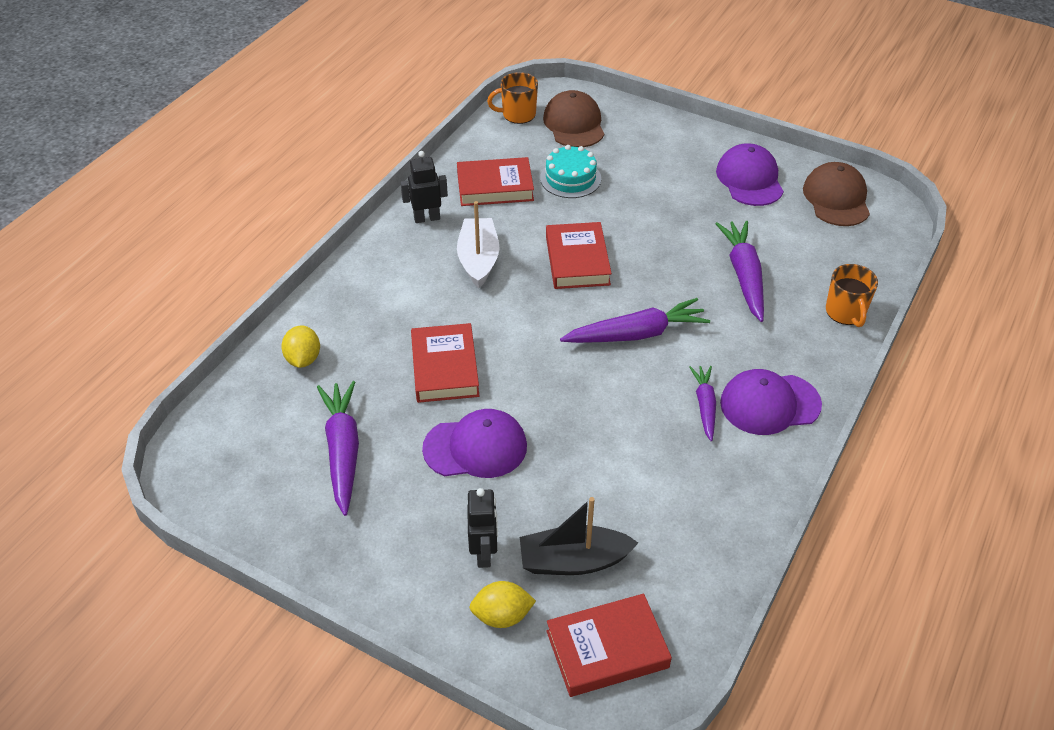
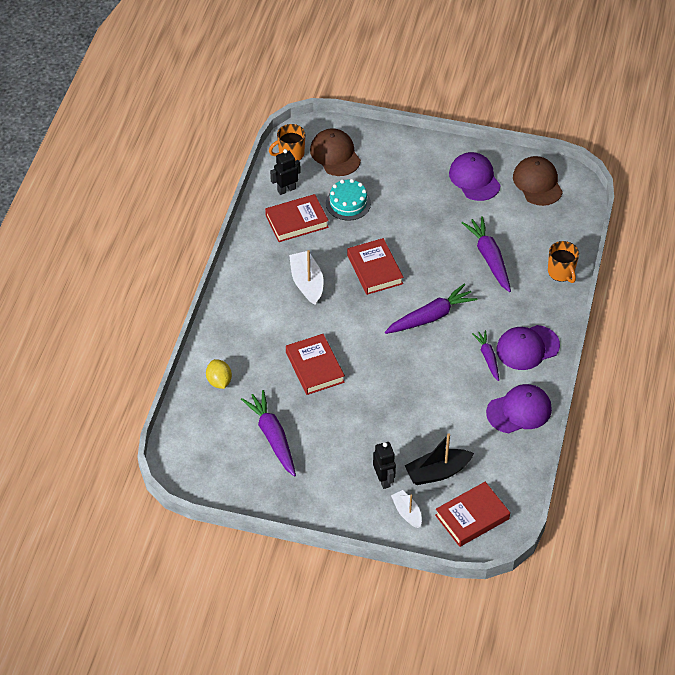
camera: 15 degrees left, 5 degrees up
(427, 218) = (258, 257): black robot -> black robot (286, 189)
(475, 447) = (354, 416): purple cap -> purple cap (519, 411)
(502, 616) = (407, 512): yellow lemon -> white boat

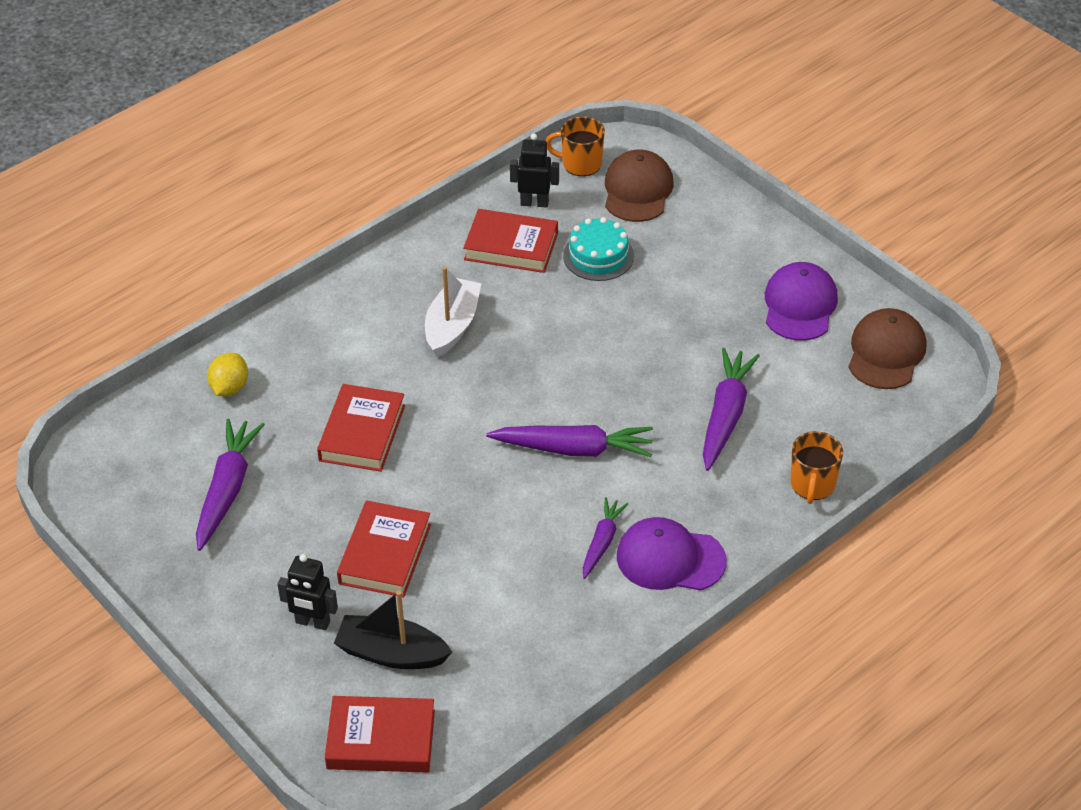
camera: 35 degrees right, 5 degrees down
(375, 269) = (555, 353): red book -> red book (385, 554)
(384, 480) = (312, 622): black robot -> black robot turned 90 degrees clockwise
(407, 512) = (301, 682): white boat -> none
(519, 411) = (579, 636): purple cap -> none

